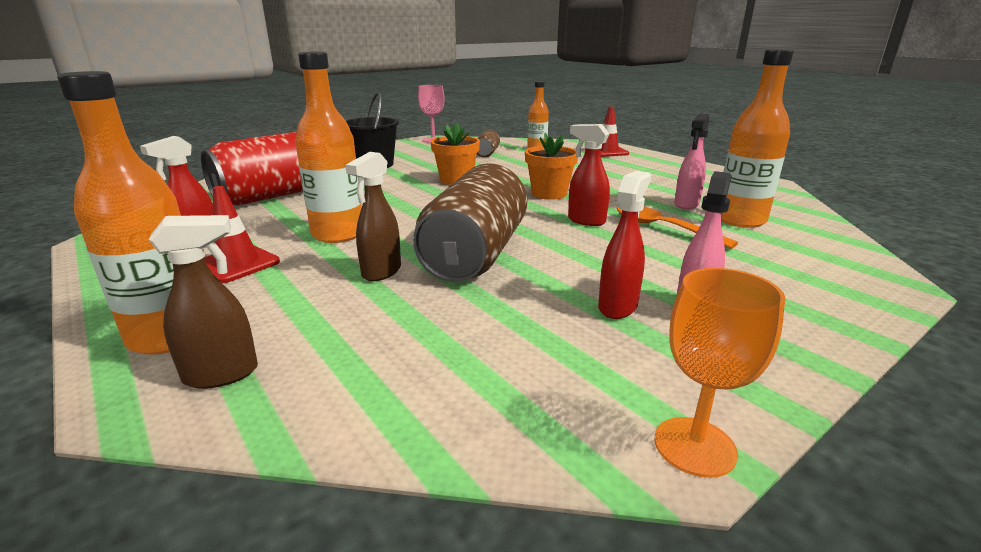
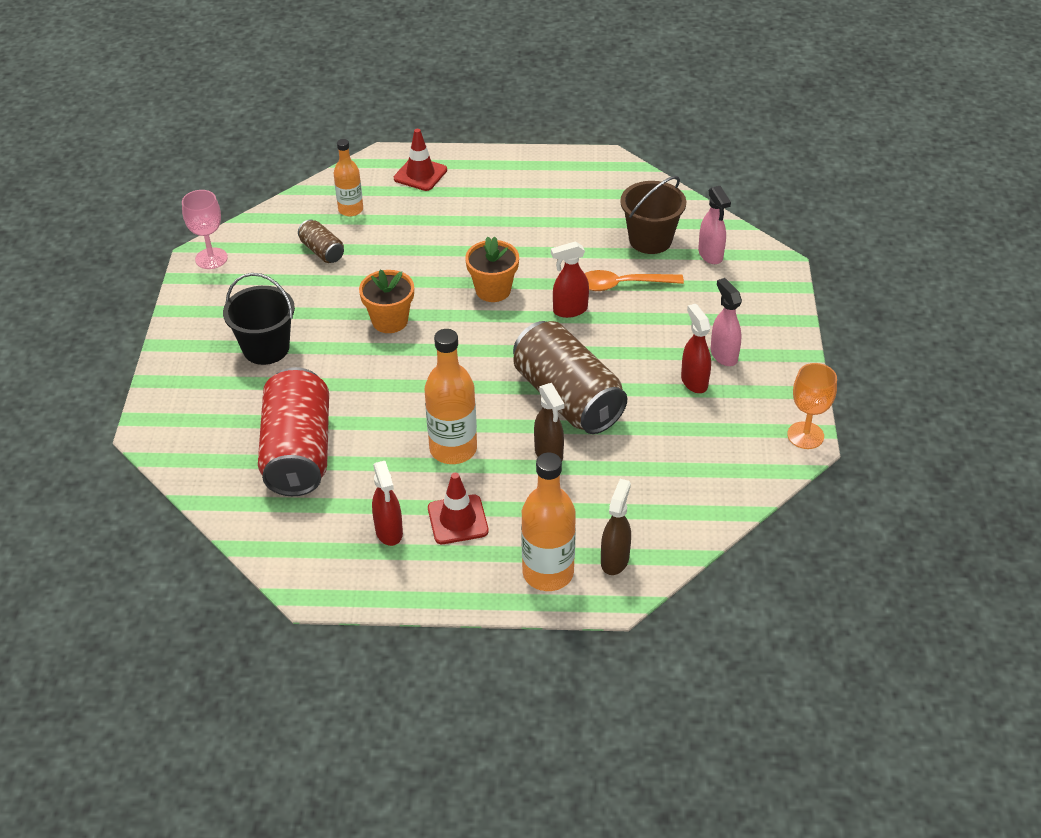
camera: 50 degrees left, 20 degrees up
(686, 204) = (597, 239): pink spray bottle -> pink spray bottle (710, 255)
(740, 220) = (650, 240): orange bottle -> brown bucket

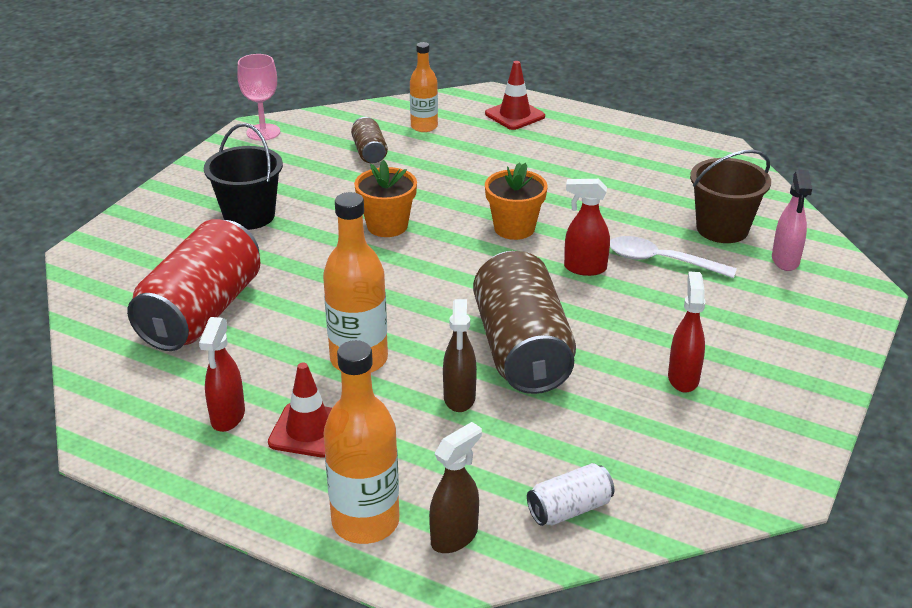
camera: 25 degrees right, 10 degrees down
(623, 285) = (662, 261): orange spoon -> white spoon
(677, 511) = (569, 509): none -> white can
(723, 355) = (738, 362): pink spray bottle -> none
(805, 435) = (792, 480): orange goblet -> none

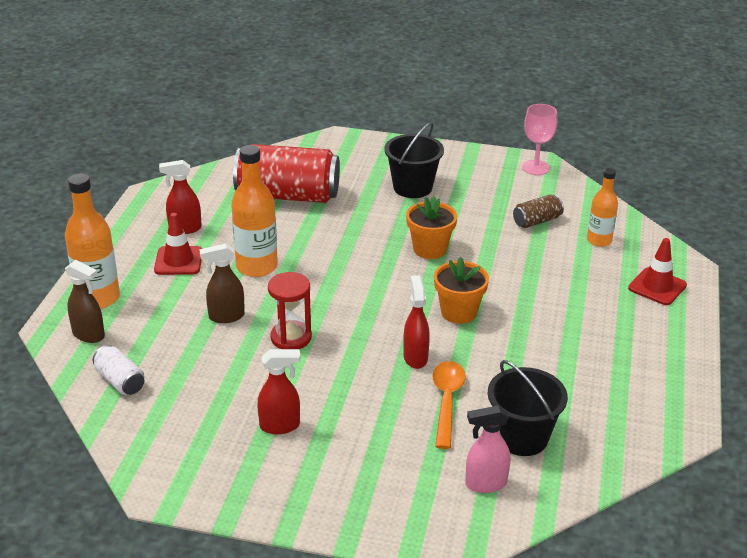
camera: 75 degrees right, 0 degrees up
(521, 350) = (291, 337): brown can -> red hourglass
(662, 261) = (447, 401): white spoon -> orange spoon
(722, 229) = (522, 437): brown bucket -> black bucket

